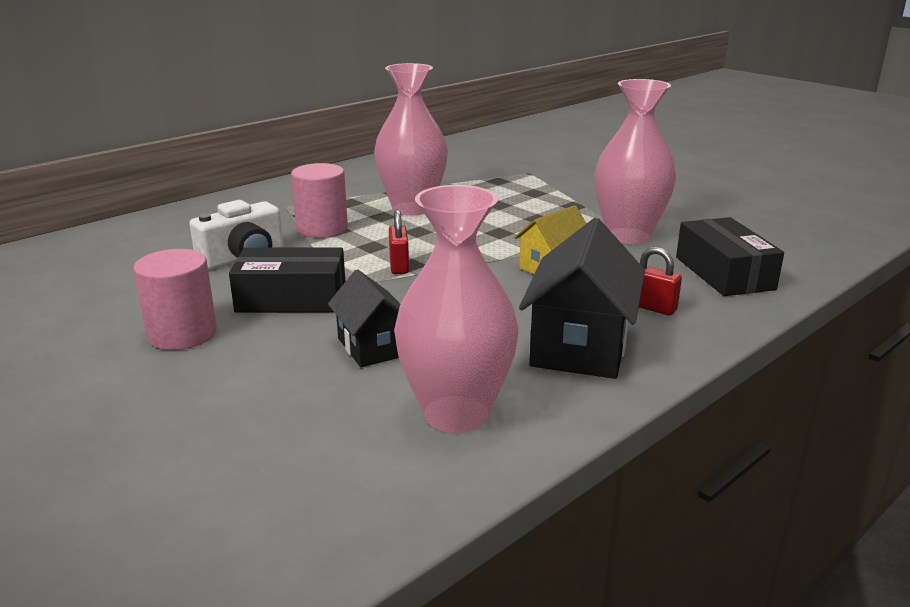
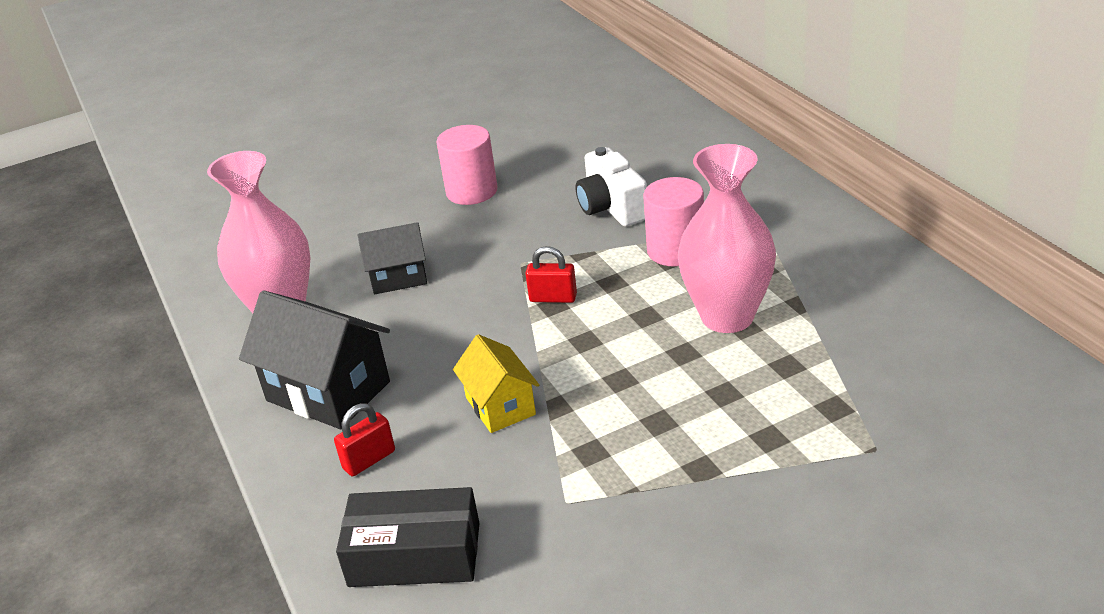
camera: 110 degrees right, 10 degrees up
(291, 298) = (509, 237): black box -> none
(628, 235) = (567, 497): pink vase -> none

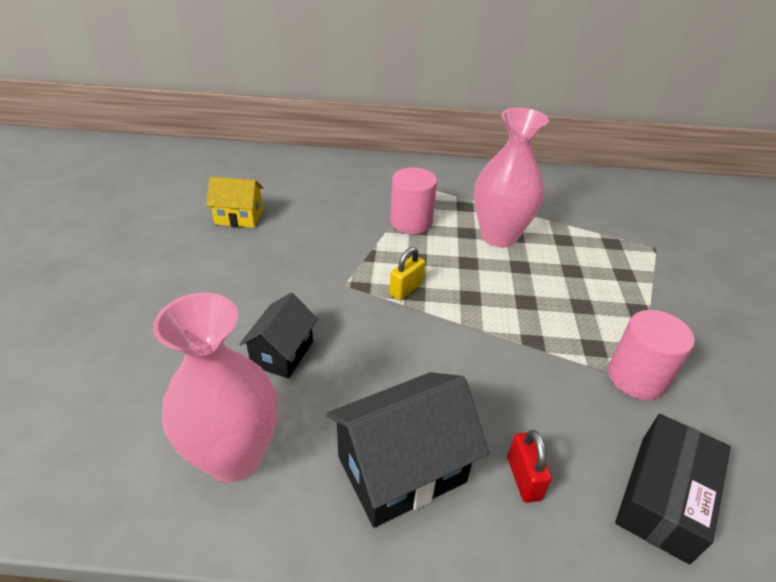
camera: 65 degrees left, 5 degrees up
(471, 191) = (218, 266): pink cylinder -> pink cylinder (636, 377)
(500, 406) = (510, 368): yellow house -> yellow house (239, 217)
(553, 298) = (406, 289): red padlock -> yellow padlock
(611, 207) = (331, 222): white camera -> none

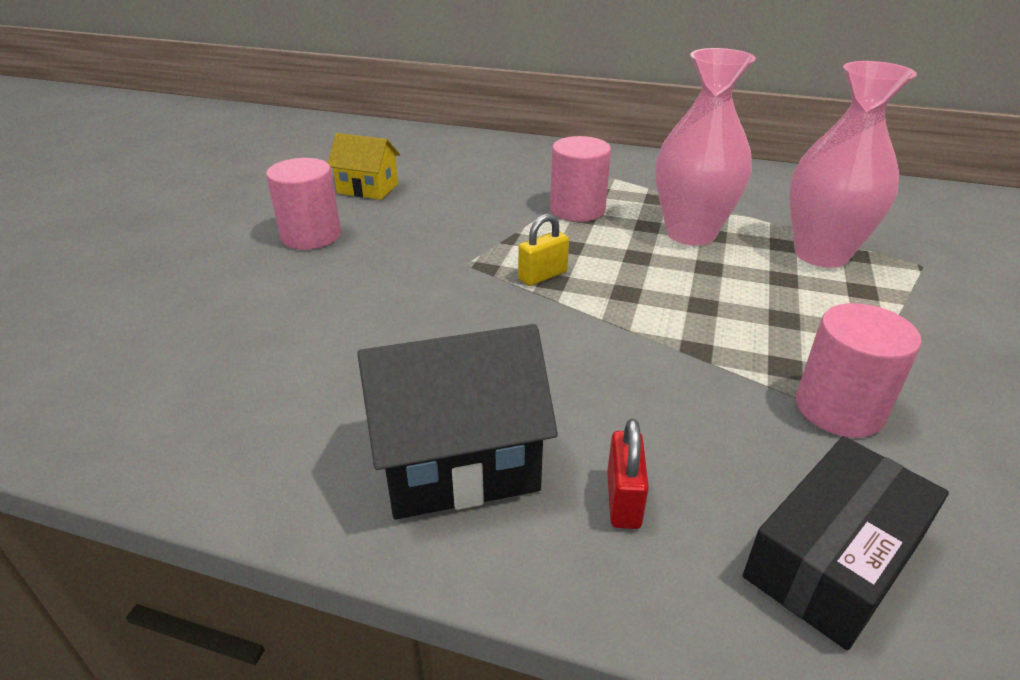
camera: 15 degrees right, 5 degrees down
(209, 271) = (311, 235): none -> pink cylinder
(235, 456) = (258, 417): pink vase -> pink vase (821, 254)
(282, 353) = (360, 323): black house -> none

